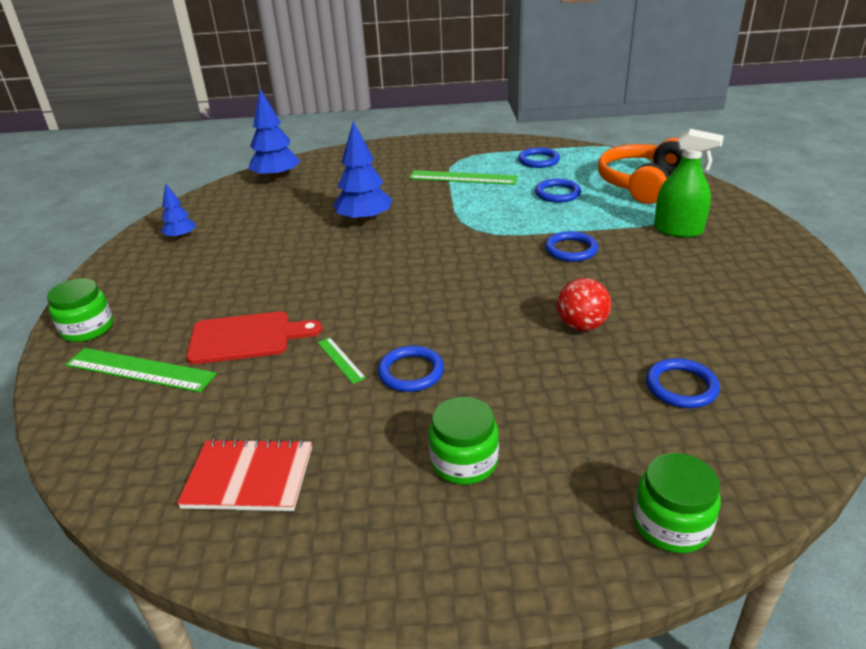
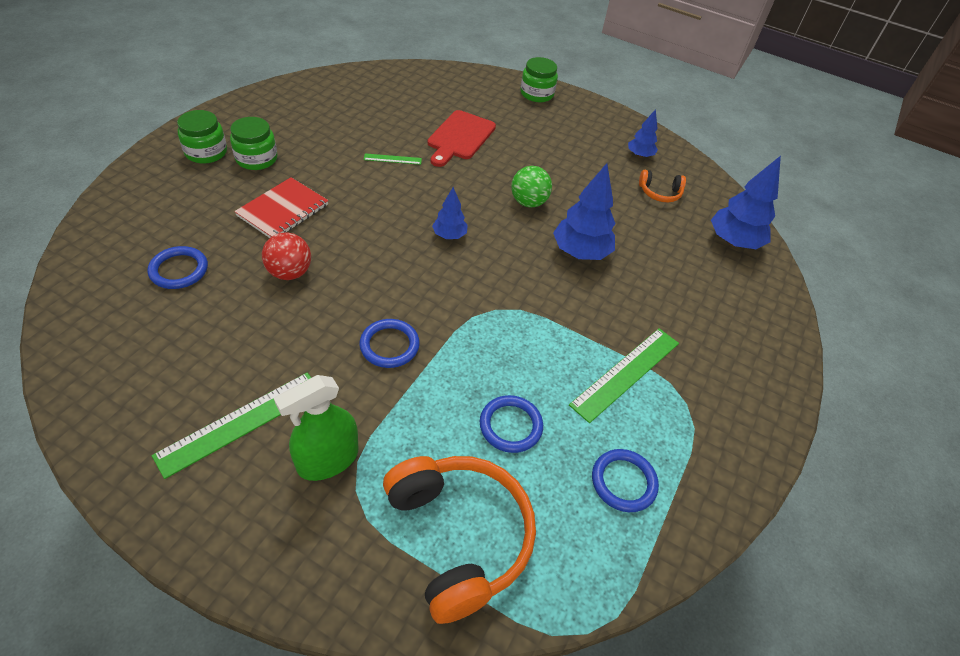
camera: 115 degrees right, 15 degrees up
(140, 369) = (469, 98): green ruler -> green ruler (241, 423)
(239, 215) = (659, 193): none -> orange headphones
(249, 477) = (338, 102): red notebook -> red notebook (283, 210)
(324, 260) = (528, 202): none -> green ball
(411, 372) = (346, 177): blue ring -> none
(421, 276) = (449, 235): none -> blue tree
(671, 524) = (128, 193): green jar -> green jar (206, 152)

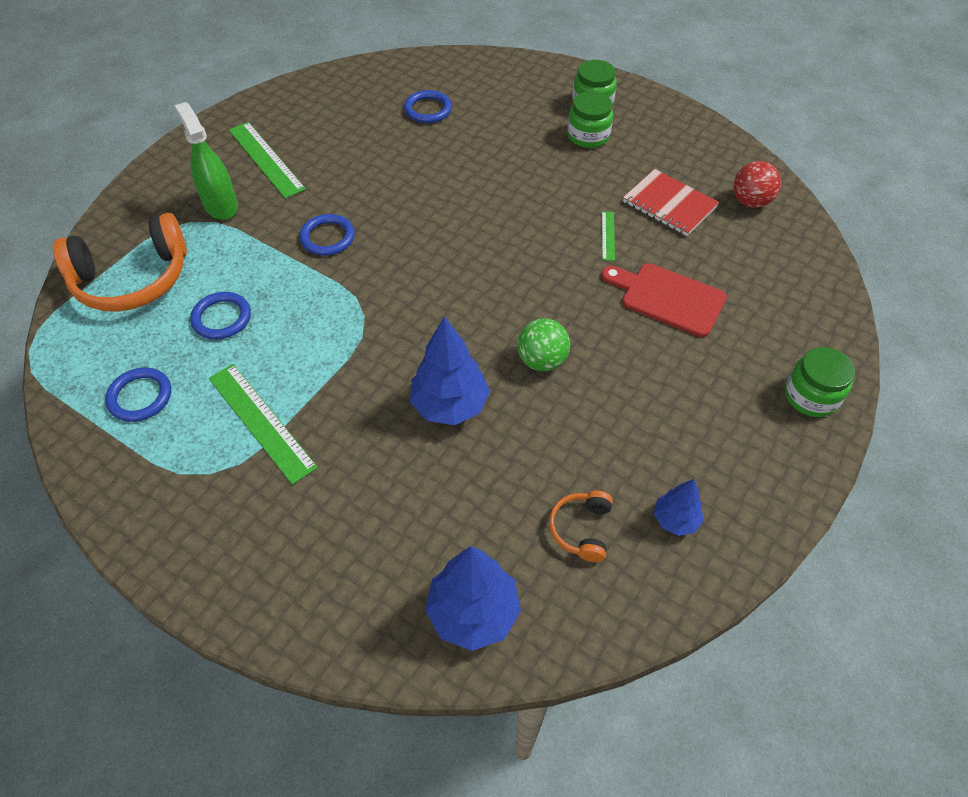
camera: 100 degrees right, 5 degrees up
(283, 210) = (509, 160): red notebook -> red notebook (669, 204)
(290, 272) = (423, 171): red ball -> red ball (750, 201)
(449, 235) = (477, 283): blue tree -> none

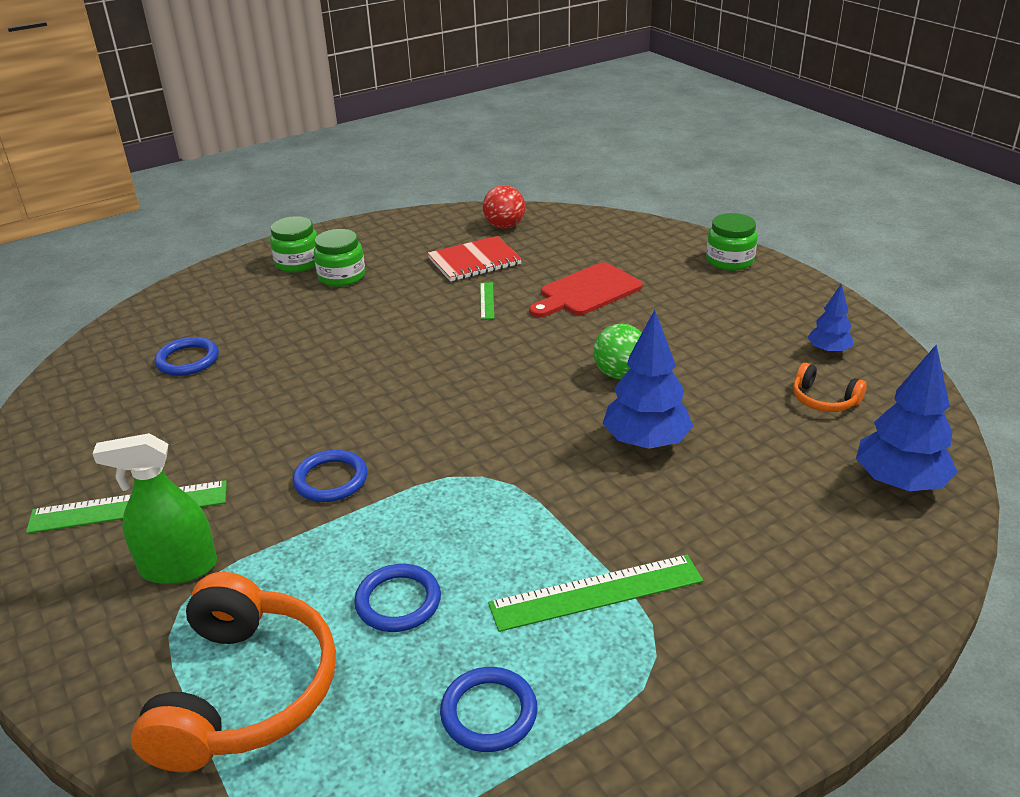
camera: 65 degrees left, 20 degrees down
(608, 235) = (487, 300): green ruler -> green ruler turned 60 degrees clockwise

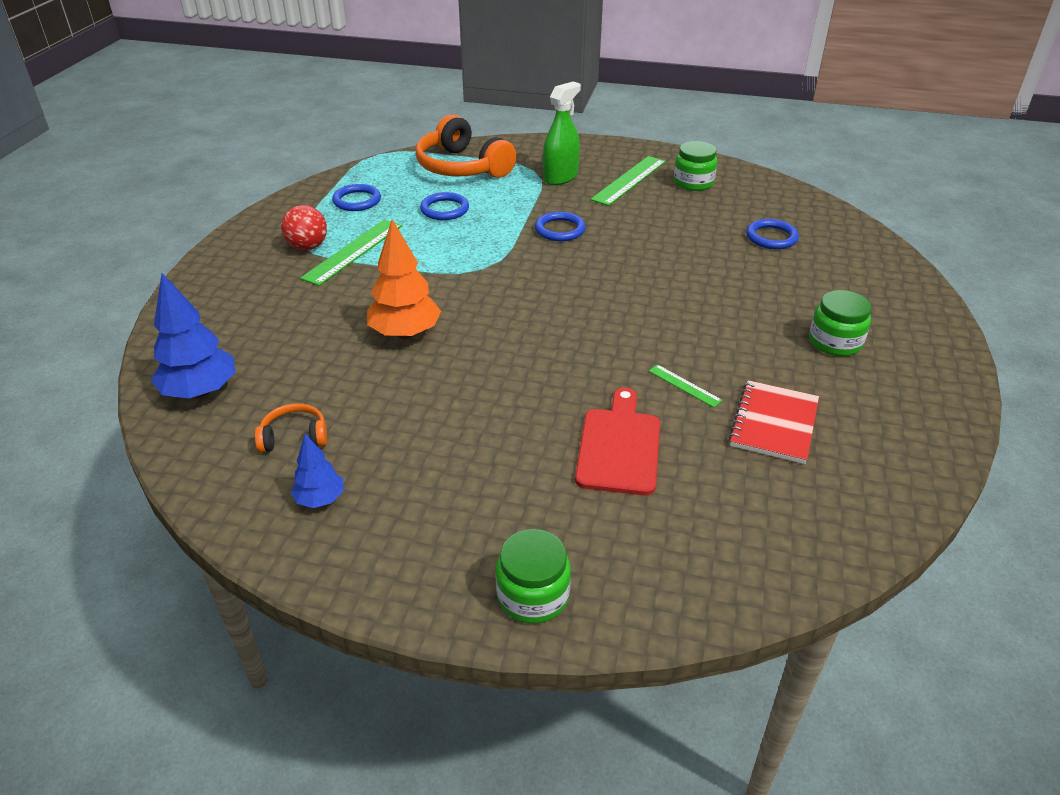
camera: 135 degrees right, 5 degrees up
(298, 263) = (895, 334): green jar -> green jar (693, 182)
(504, 226) = (842, 495): red ball -> red ball (307, 247)
(620, 374) = (482, 374): green ball -> none
(646, 442) = (405, 333): blue tree -> orange tree

